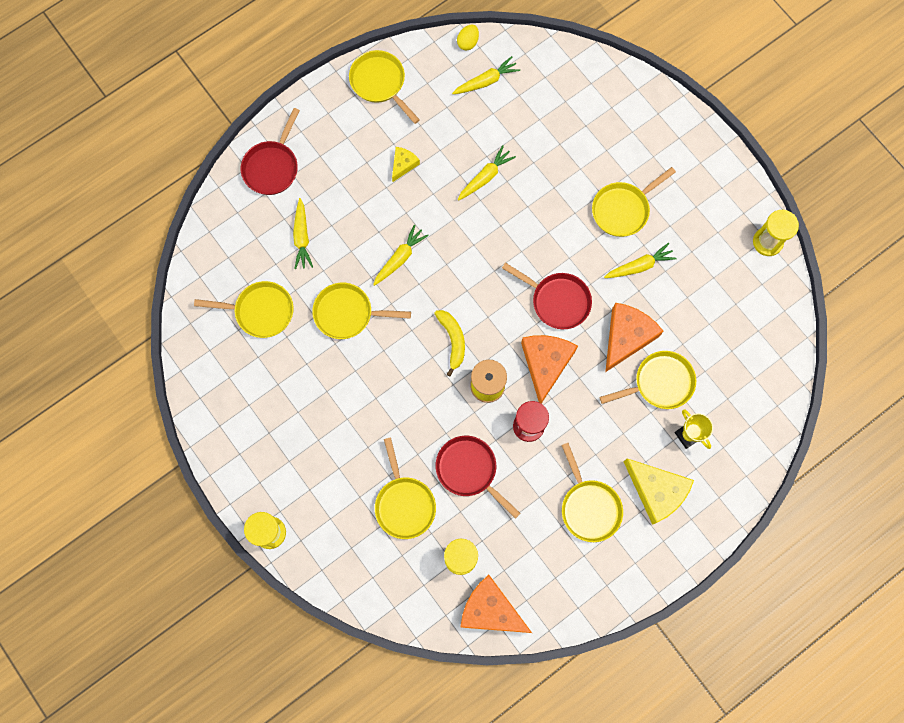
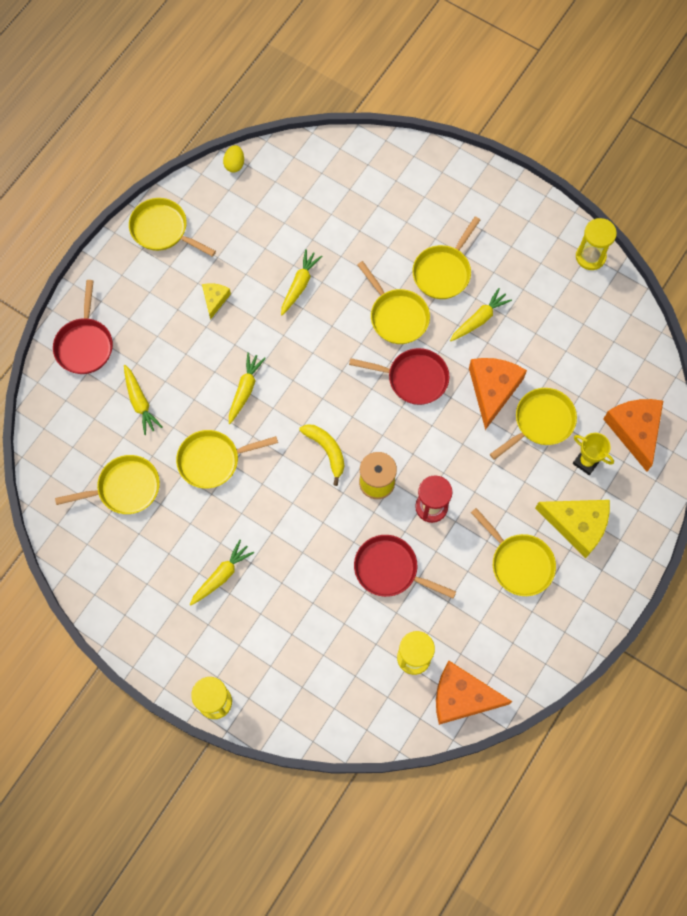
camera: 20 degrees left, 5 degrees down
(404, 504) = (338, 625): yellow pan -> yellow pan (397, 316)
(486, 81) = (266, 195): yellow carrot -> yellow carrot (221, 575)
(545, 364) = (425, 442): orange cheese -> orange cheese (635, 430)

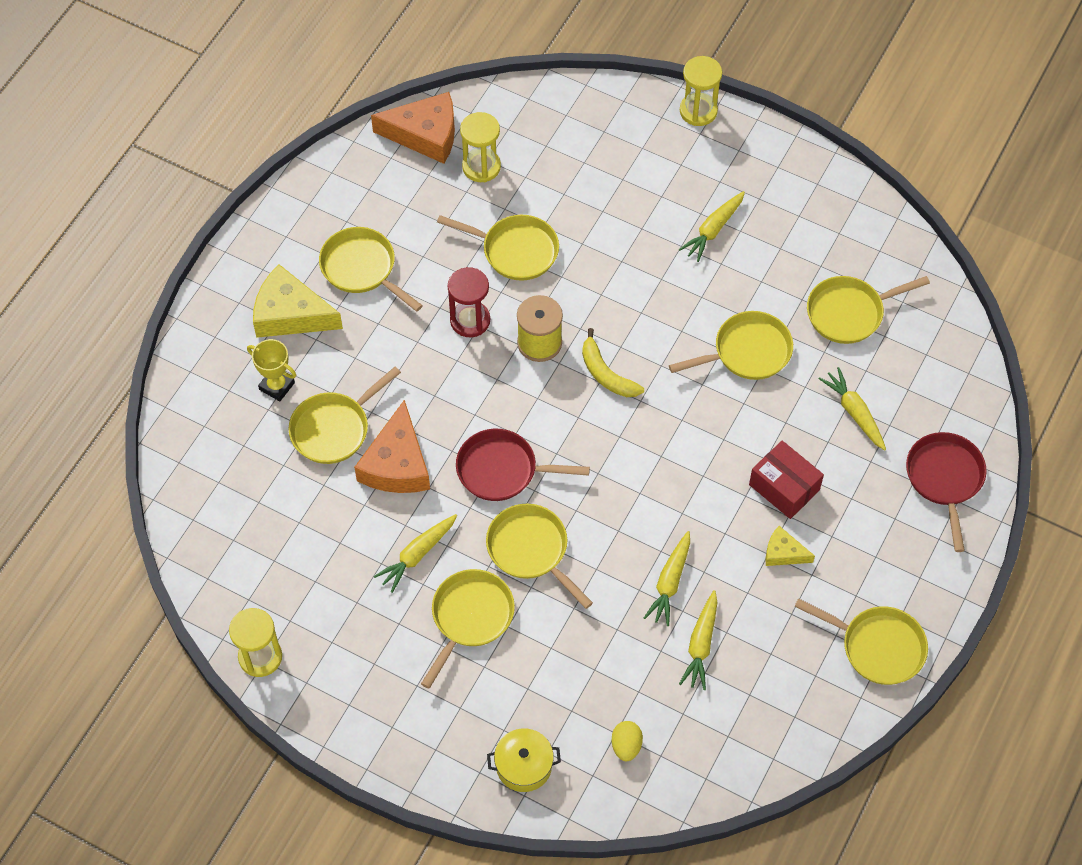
camera: 175 degrees right, 10 degrees down
(205, 348) = (784, 487): none -> red box
(215, 299) = (783, 553): yellow cheese -> yellow cheese turned 105 degrees clockwise
(234, 164) = (793, 758): yellow egg -> yellow egg (626, 746)
(245, 390) = (721, 438): yellow carrot -> yellow carrot (701, 645)
(390, 569) = (515, 251): red pan -> yellow pan
(412, 173) = (524, 766): none -> yellow pot
(635, 430) = (212, 428): orange cheese -> none

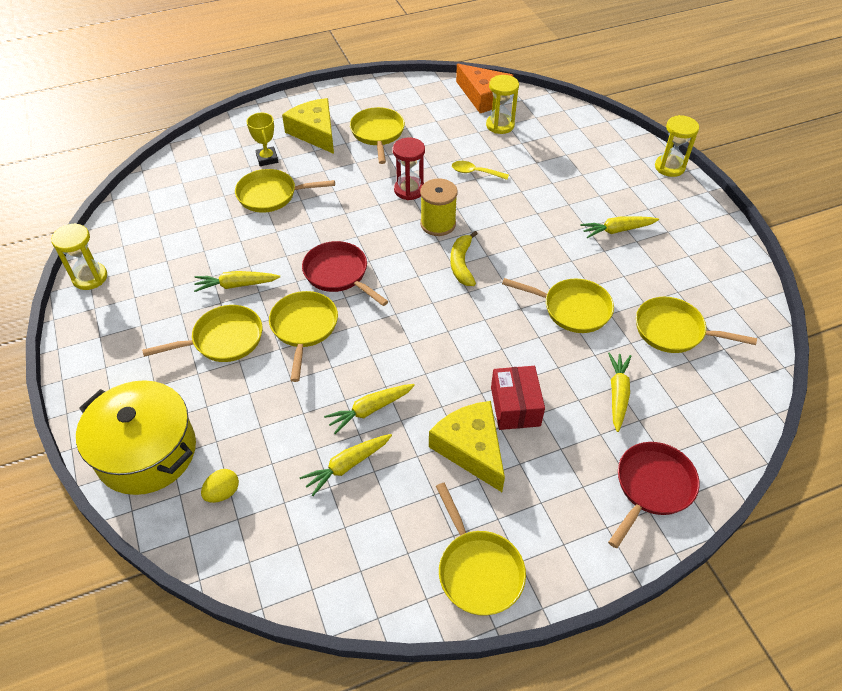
camera: 40 degrees right, 10 degrees down
(397, 464) = (283, 232): orange cheese -> none
(515, 251) = (475, 172): yellow pan -> yellow spoon
(524, 766) = (146, 452): yellow pot -> yellow pot, size x1.95
(783, 553) = (471, 448): yellow cheese -> yellow cheese, size x1.92

